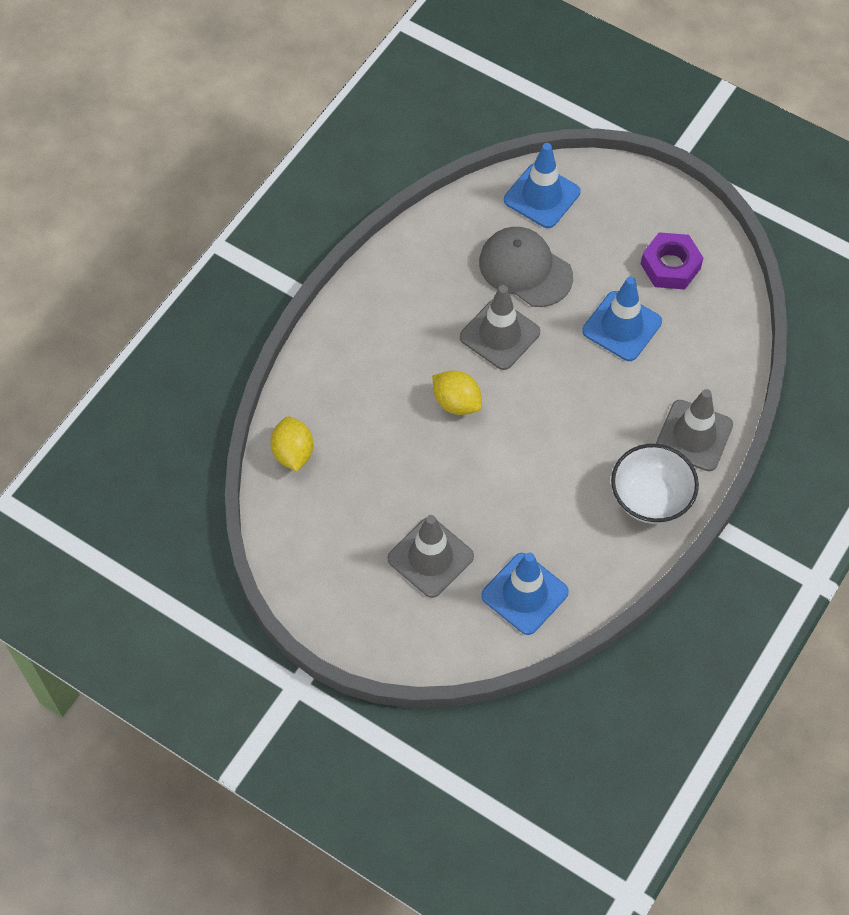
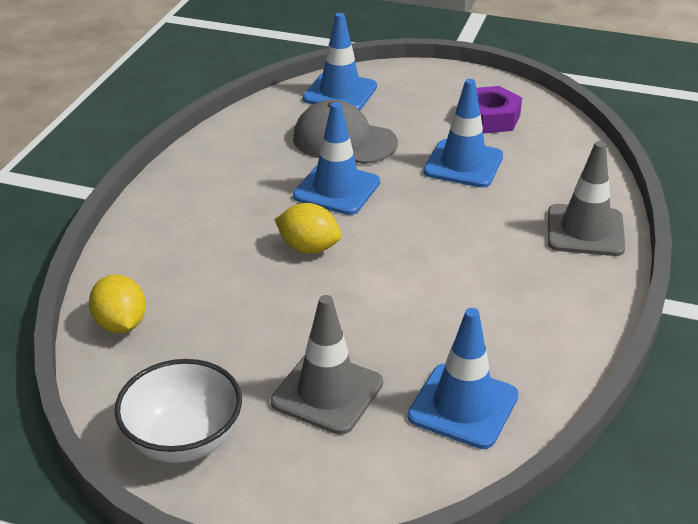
camera: 15 degrees left, 25 degrees down
(499, 334) = (336, 189): grey traffic cone -> blue traffic cone
(650, 498) = (568, 289): white bowl -> white bowl (183, 440)

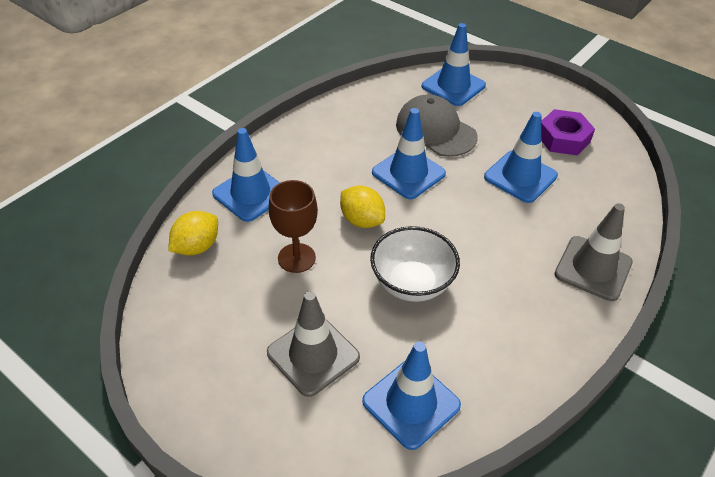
camera: 20 degrees right, 10 degrees up
(121, 324) = (197, 247): yellow lemon -> yellow lemon turned 45 degrees clockwise
(157, 254) = (250, 194): none -> blue traffic cone
(183, 440) = (191, 361): white bowl -> white bowl (412, 283)
(252, 304) = (296, 258): none -> brown goblet

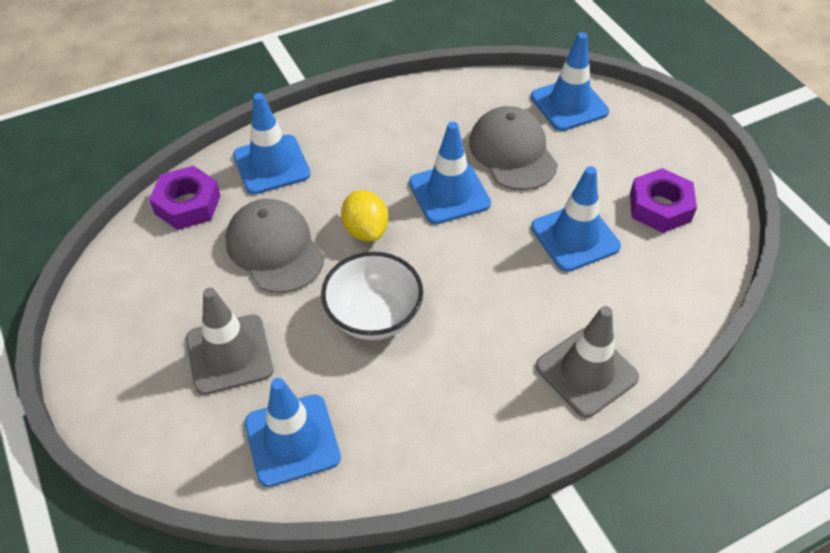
camera: 25 degrees right, 5 degrees up
(197, 247) = (187, 204): yellow lemon -> purple nut
(296, 258) = (275, 248): brown goblet -> grey cap

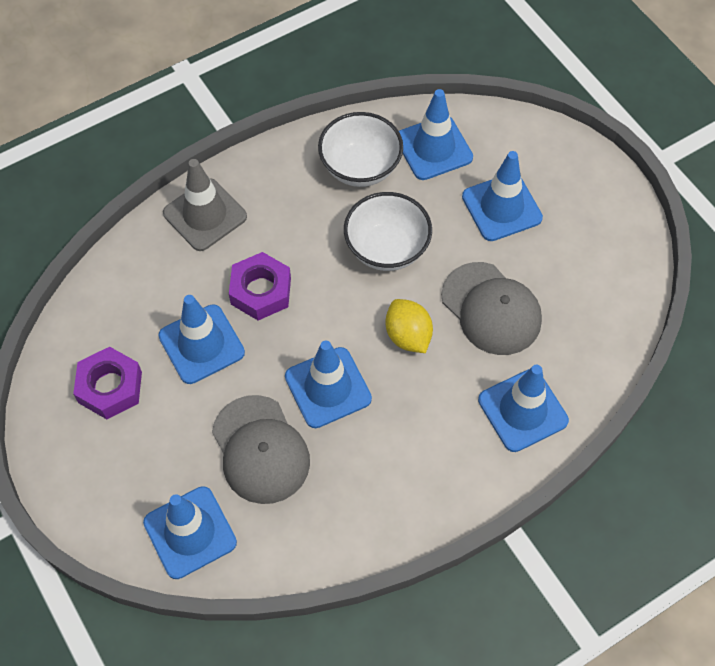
camera: 175 degrees right, 10 degrees up
(187, 204) = (593, 352): purple nut -> purple nut (261, 291)
(229, 354) = (501, 207): grey traffic cone -> blue traffic cone
(392, 419) = (360, 168): none -> white bowl

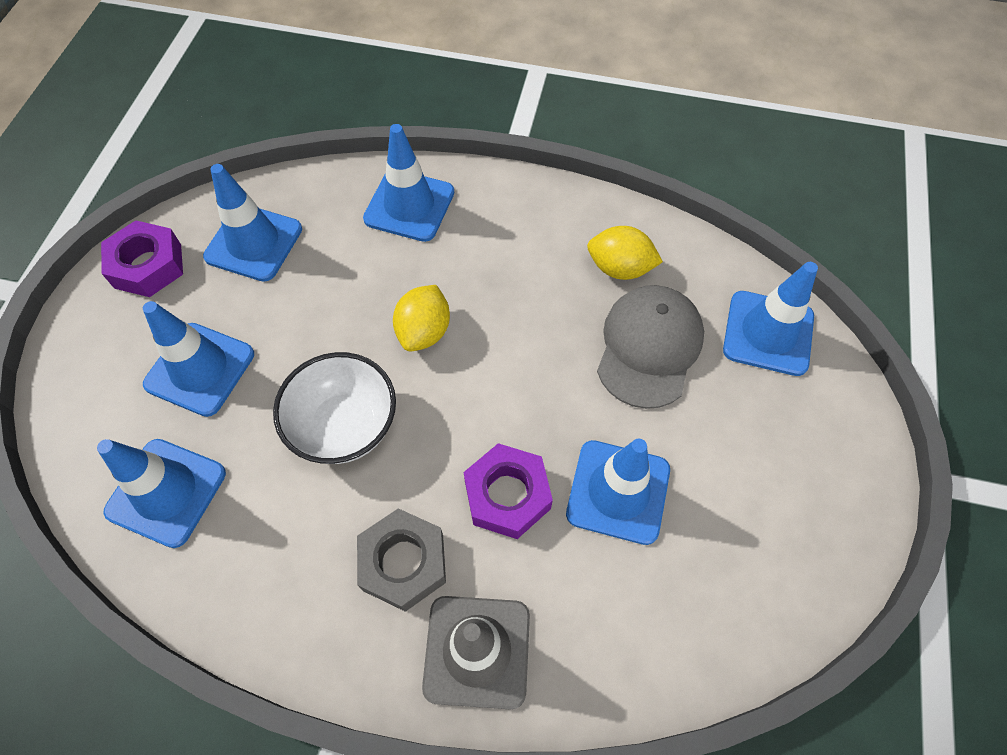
camera: 135 degrees left, 0 degrees up
(110, 387) = (749, 528): purple nut -> purple nut (148, 266)
(280, 218) = (403, 563): none -> grey nut
(328, 387) = (539, 348): blue traffic cone -> blue traffic cone (254, 243)
(333, 493) = (619, 268): none -> yellow lemon
(360, 168) = (259, 543): white bowl -> none
(491, 309) = (331, 293): grey cap -> none

